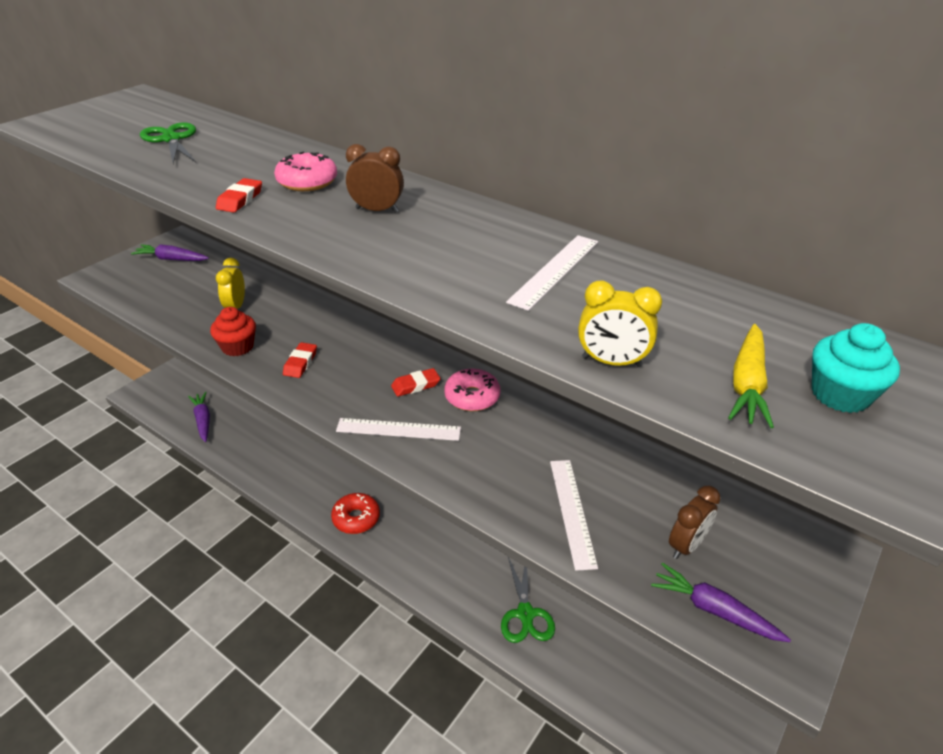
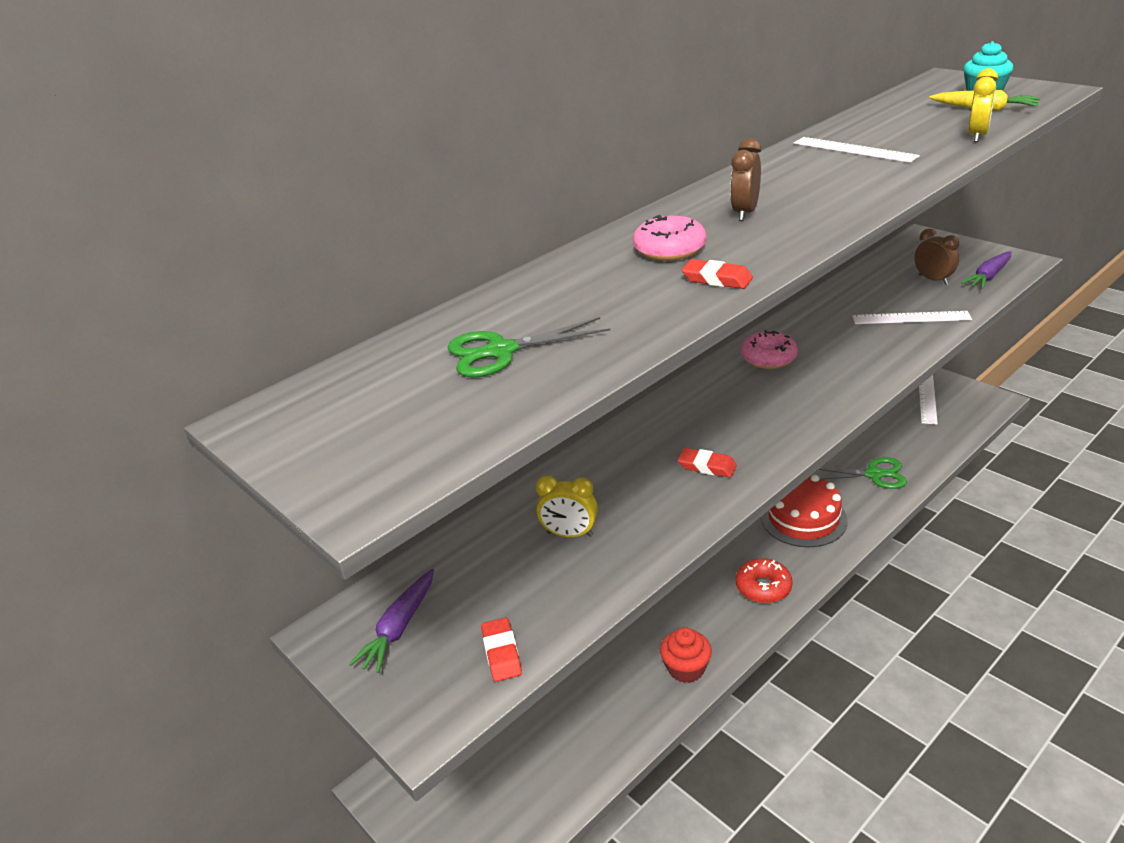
camera: 75 degrees left, 5 degrees down
(203, 420) = (563, 767): purple carrot -> none
(237, 347) = (668, 521): red cupcake -> red cupcake (686, 669)
(398, 429) = (821, 397): white ruler -> white ruler (927, 397)
(415, 385) = (750, 389): red eraser -> red eraser (501, 653)
(448, 549) = (803, 518): none -> red cake

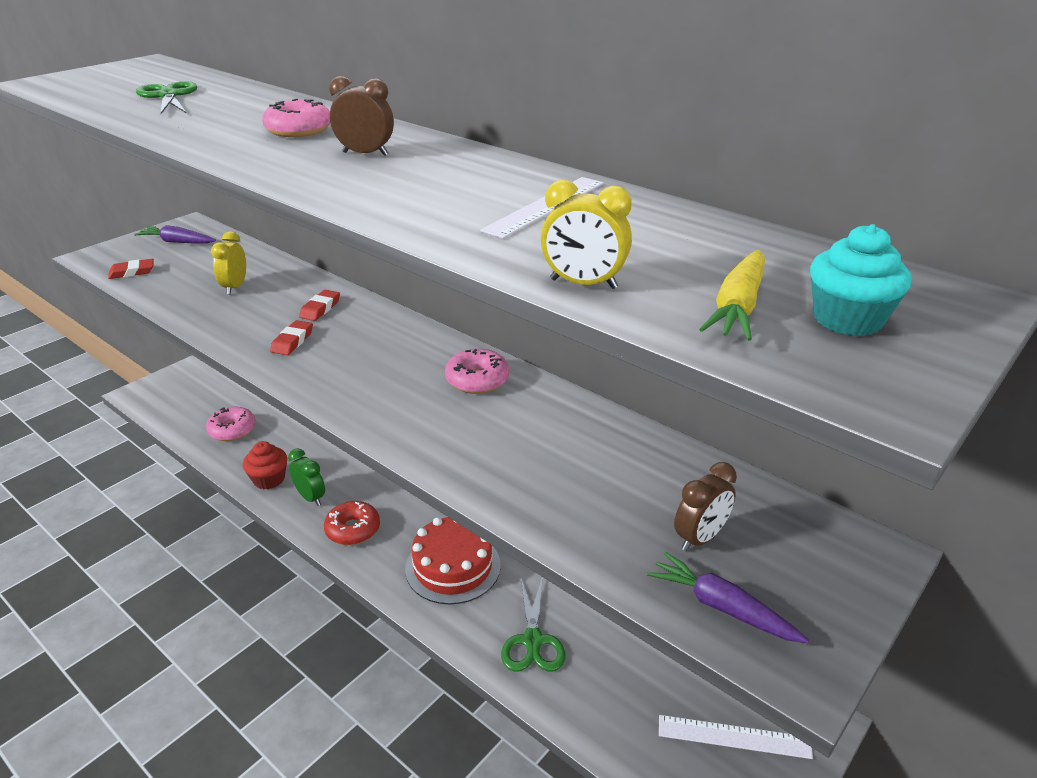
camera: 80 degrees right, 0 degrees up
(585, 726) = (232, 430): none -> pink donut
(716, 627) = (310, 497): none -> green clock
(717, 279) = (221, 143): red eraser -> red eraser (320, 308)
(911, 318) = (570, 497): white ruler -> none

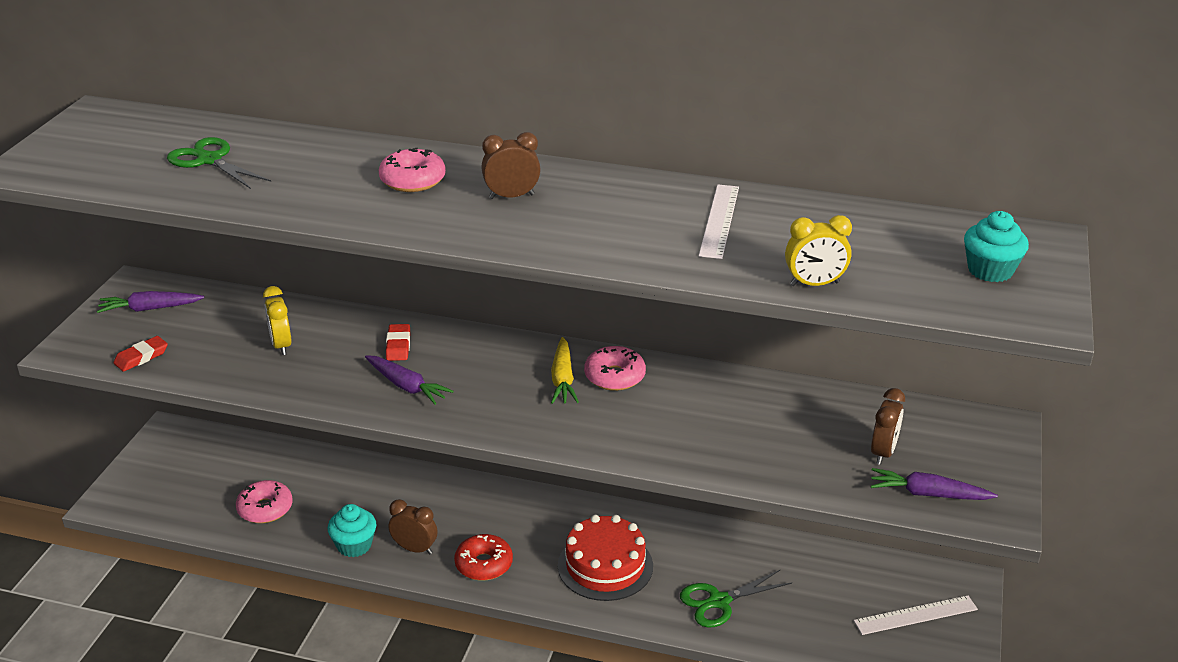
camera: 25 degrees left, 0 degrees up
(269, 479) = (354, 545): red cupcake -> turquoise cupcake
(292, 341) = (406, 386): red eraser -> purple carrot
(310, 497) = (414, 549): green clock -> brown clock
(533, 641) = (719, 602): green scissors -> green scissors turned 90 degrees clockwise
(738, 307) = (922, 277): yellow carrot -> yellow carrot (563, 379)

